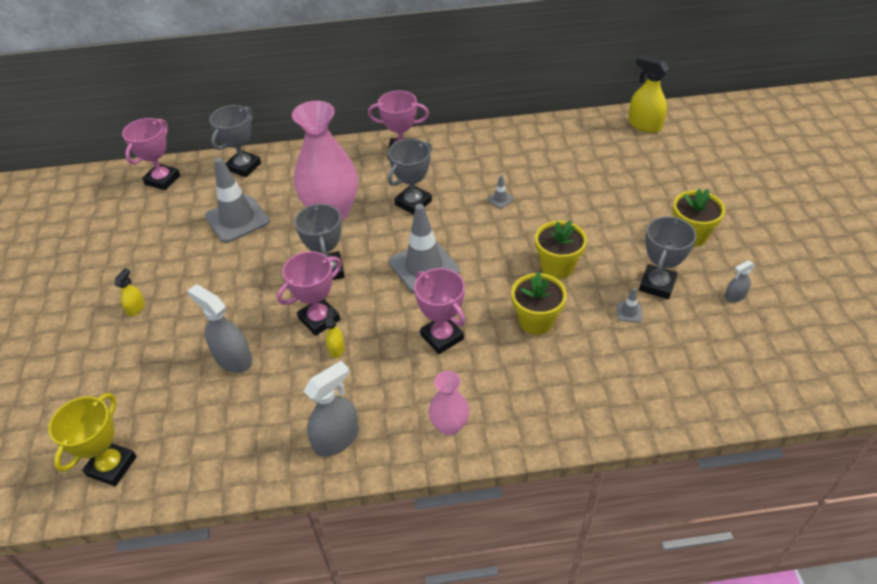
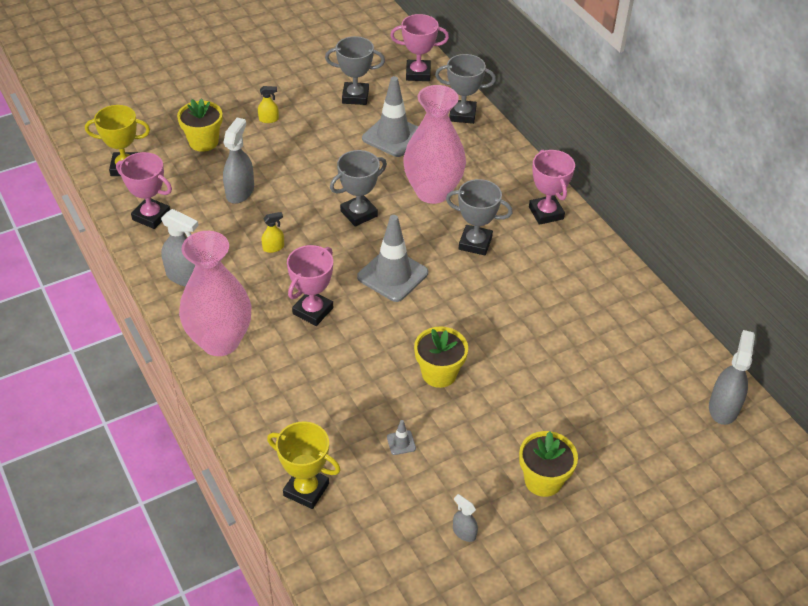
camera: 65 degrees right, 0 degrees up
(319, 319) = (300, 226): pink trophy -> pink trophy (151, 216)
(449, 425) = (220, 341): pink vase -> pink vase, size x1.99
(500, 199) = (516, 307): grey traffic cone -> none
(536, 321) = (359, 372): yellow flower pot -> yellow flower pot (203, 142)
(644, 125) = (723, 407): yellow spray bottle -> grey spray bottle
(657, 285) = (450, 460): grey trophy -> grey trophy (355, 96)
(667, 395) = (306, 489): none -> yellow trophy

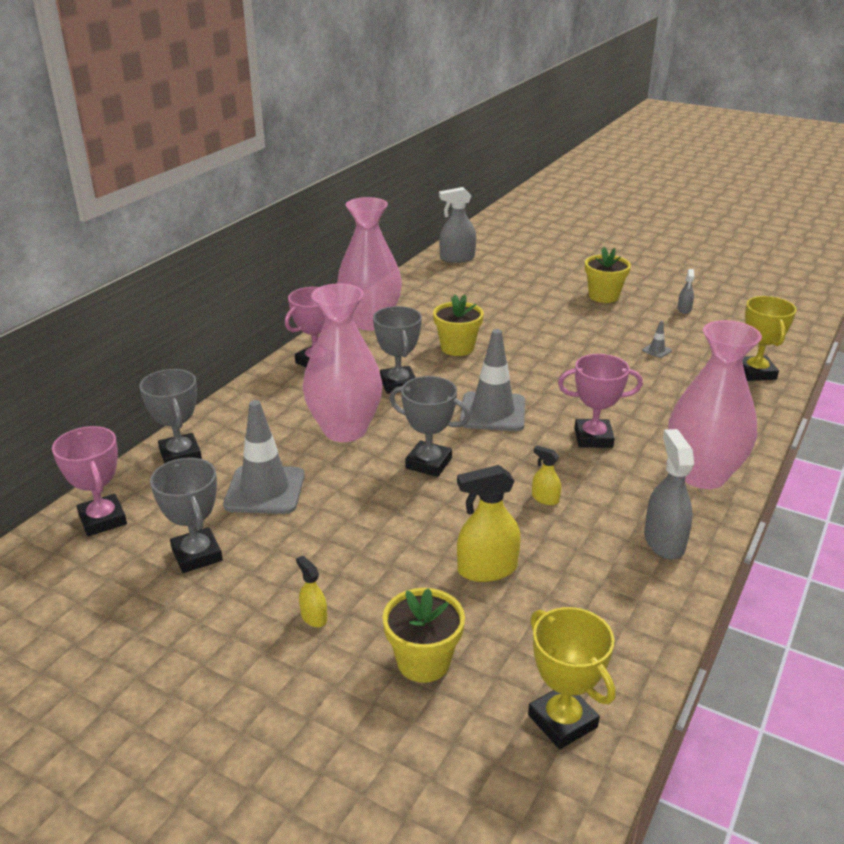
camera: 120 degrees left, 15 degrees down
(151, 216) = (616, 628): pink trophy -> none
(240, 191) = (487, 569): grey spray bottle -> yellow spray bottle
(439, 373) = (571, 356): yellow flower pot -> yellow flower pot (457, 348)
(599, 272) = (370, 322): none -> pink vase

